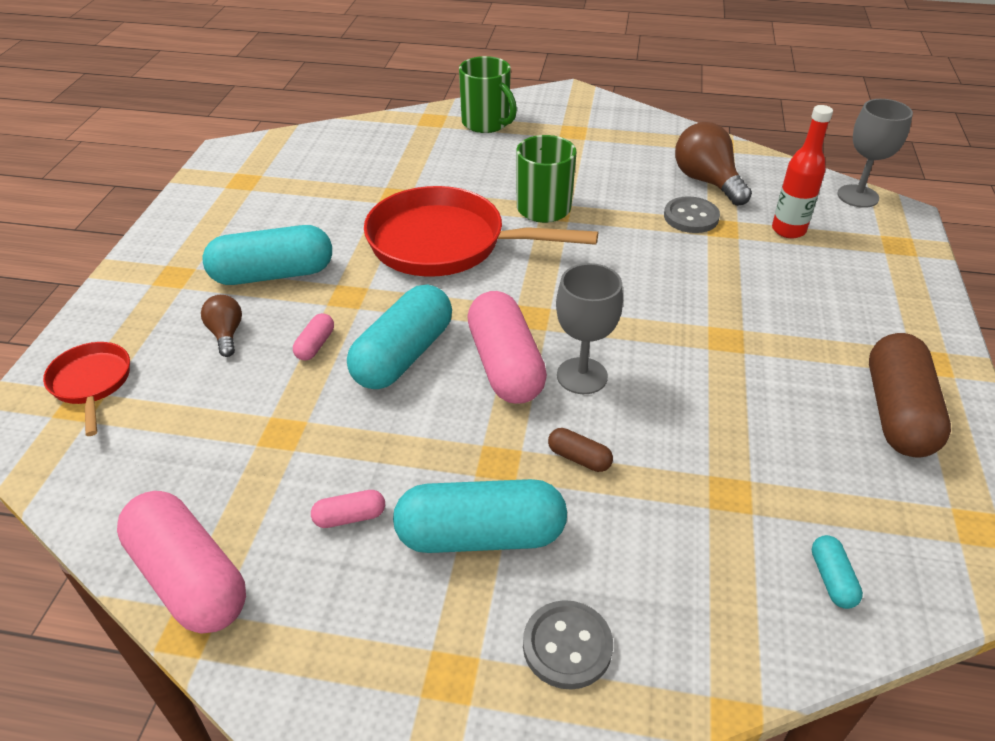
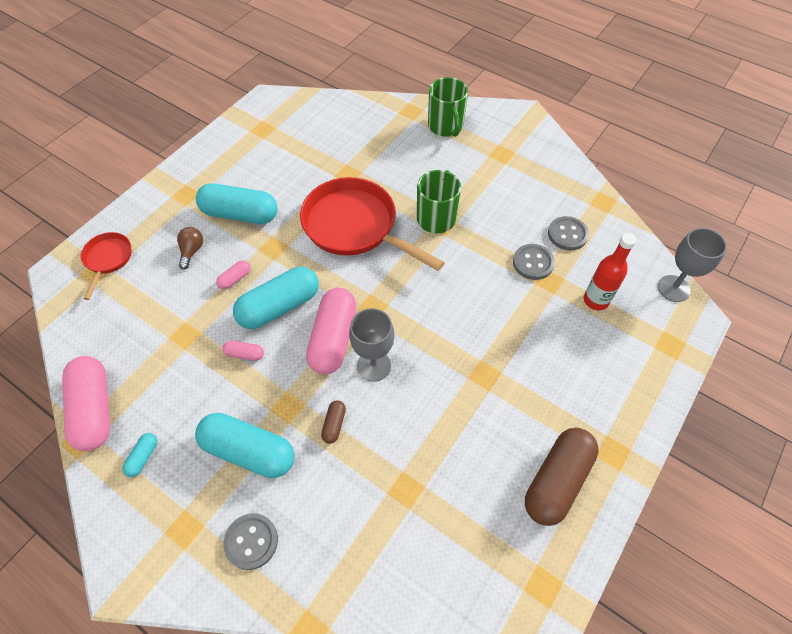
camera: 25 degrees right, 15 degrees up
(350, 517) = (189, 408): pink capsule -> pink capsule (244, 354)
(579, 458) = (334, 424): brown capsule -> brown capsule turned 45 degrees clockwise
(707, 182) = (567, 234): brown light bulb -> grey button
(832, 579) = (424, 574): turquoise capsule -> turquoise capsule (143, 457)

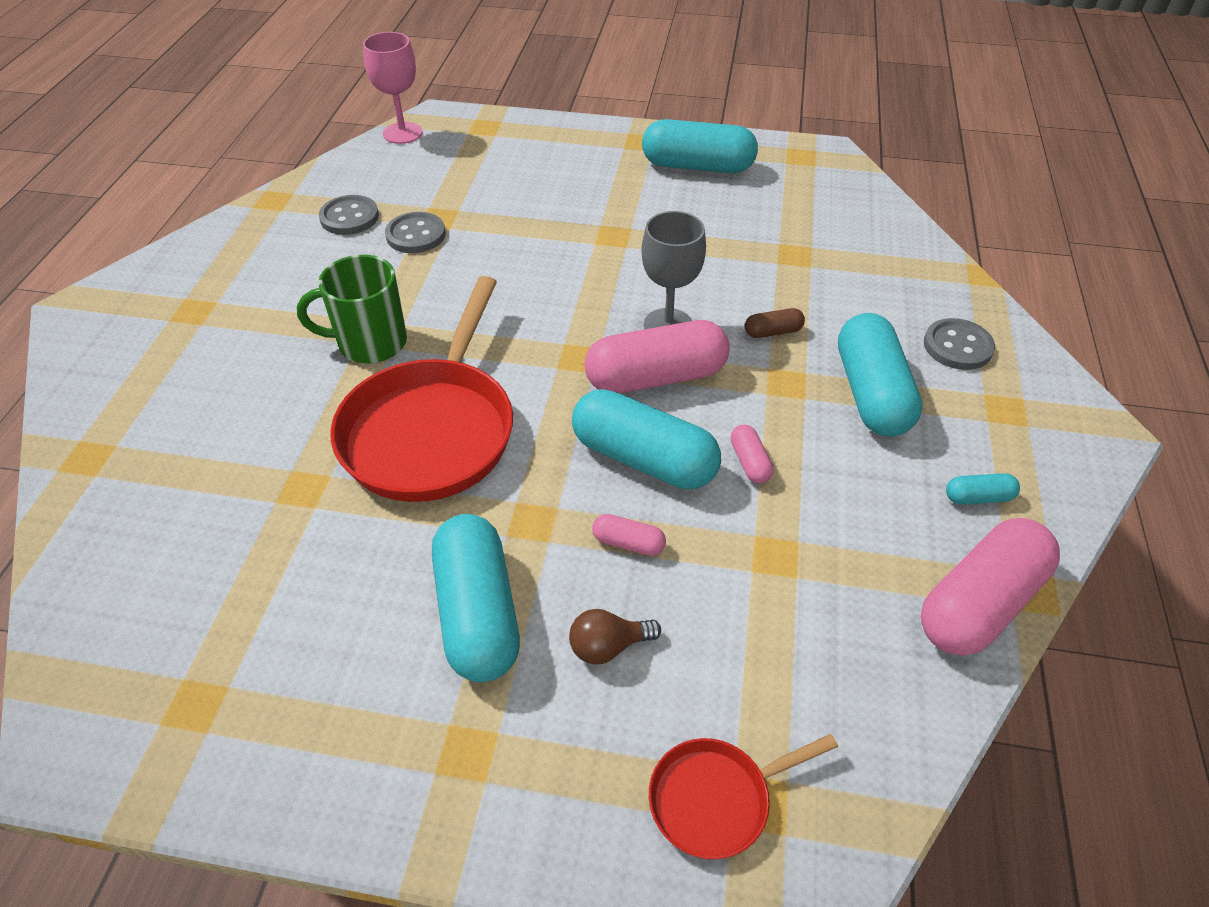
camera: 115 degrees left, 10 degrees down
(445, 126) = (130, 394): green mug -> none
(557, 481) = (697, 166): brown capsule -> turquoise capsule
(595, 300) = (451, 179): red bottle -> none
(673, 288) = (402, 133): grey goblet -> pink goblet

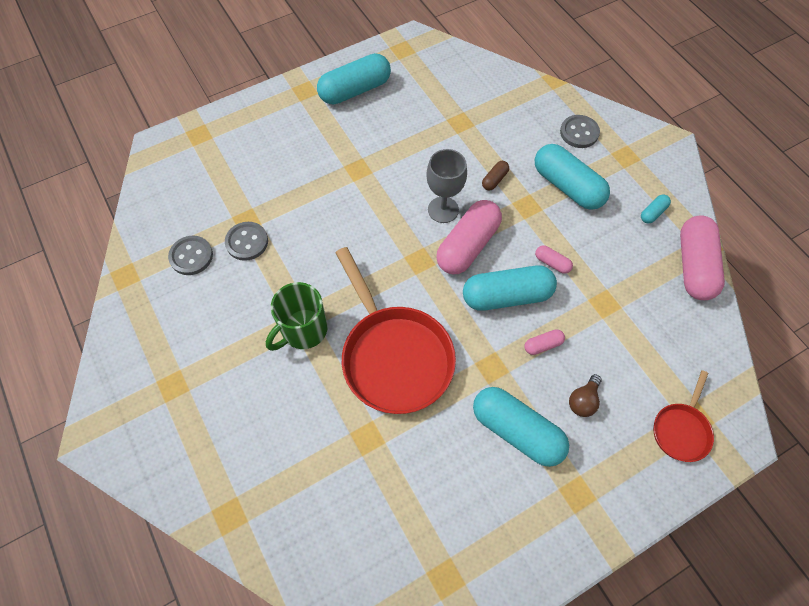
camera: 40 degrees left, 15 degrees up
(402, 133) = (150, 171): pink goblet -> none

